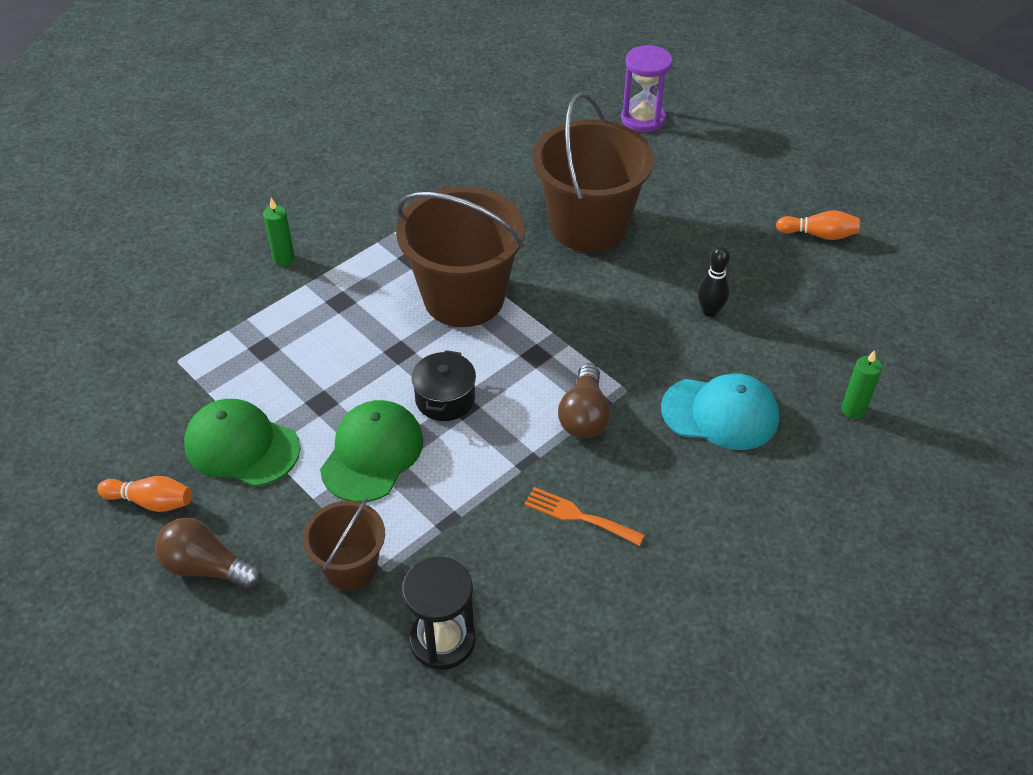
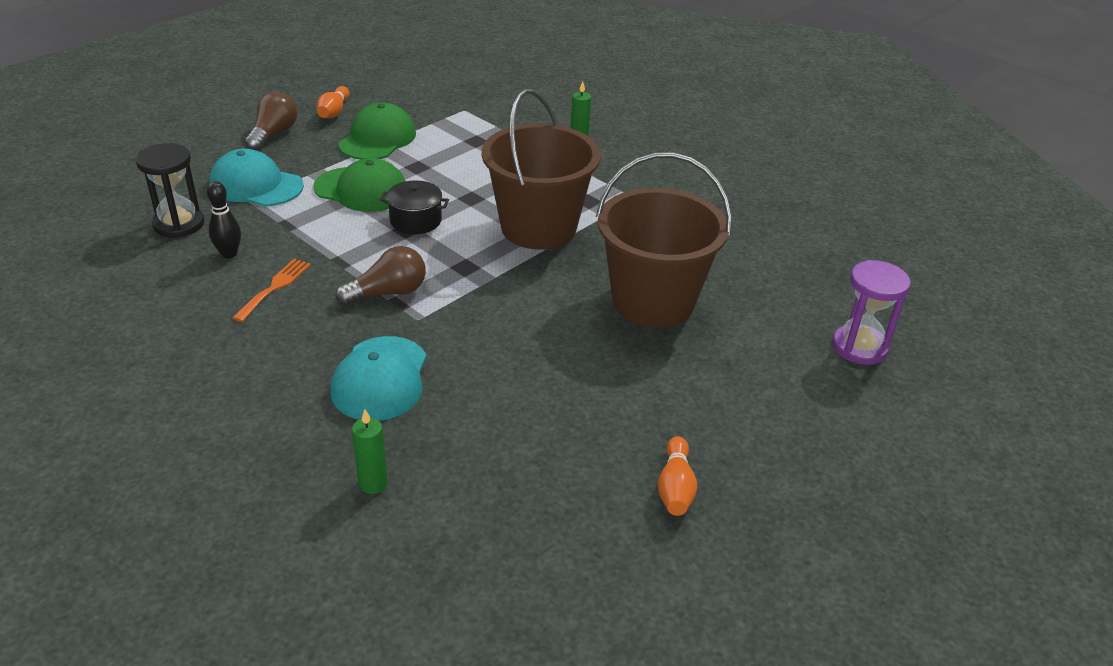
camera: 85 degrees right, 10 degrees down
(350, 567) = (256, 185): brown bucket -> turquoise cap
(584, 416) = (388, 293): brown light bulb -> brown light bulb turned 150 degrees clockwise
(710, 311) = (528, 381): black bowling pin -> black bowling pin (229, 254)

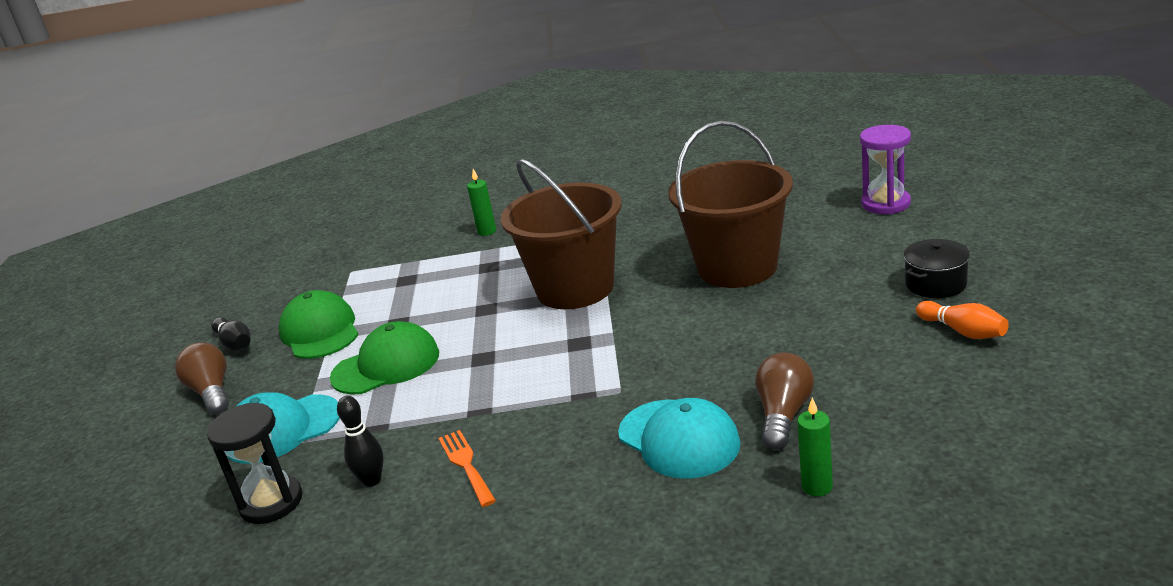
camera: 40 degrees left, 10 degrees down
(334, 112) = (235, 344): orange bowling pin -> black bowling pin
(388, 293) = (562, 397): brown light bulb -> brown light bulb (783, 415)
(415, 220) = (477, 349): black pot -> black pot (935, 284)

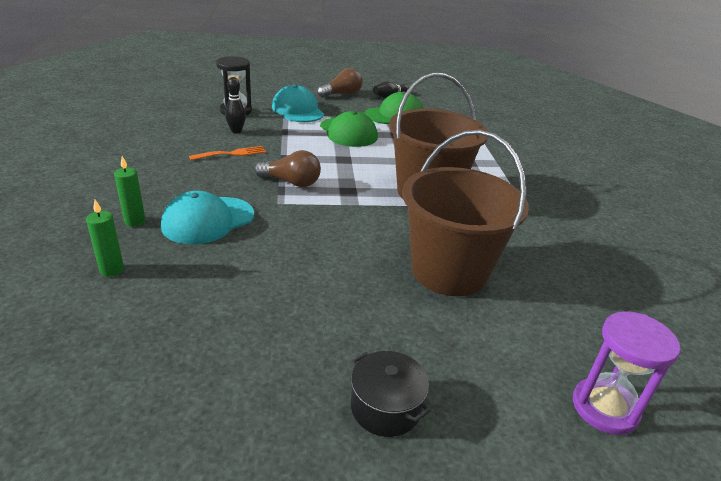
camera: 80 degrees right, 5 degrees up
(487, 231) = (525, 162): green candle -> green candle (135, 221)
(783, 415) = (206, 267): brown light bulb -> brown light bulb (291, 182)
(963, 331) = (277, 405): orange bowling pin -> none

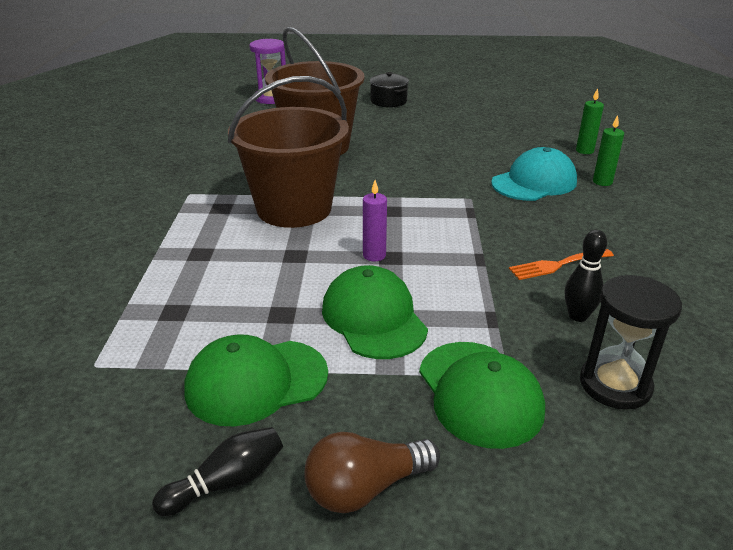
camera: 170 degrees left, 0 degrees up
(291, 182) = (460, 221): brown light bulb -> none
(298, 110) = (479, 393): turquoise cap -> green cap
(354, 160) = (374, 255): none -> purple candle

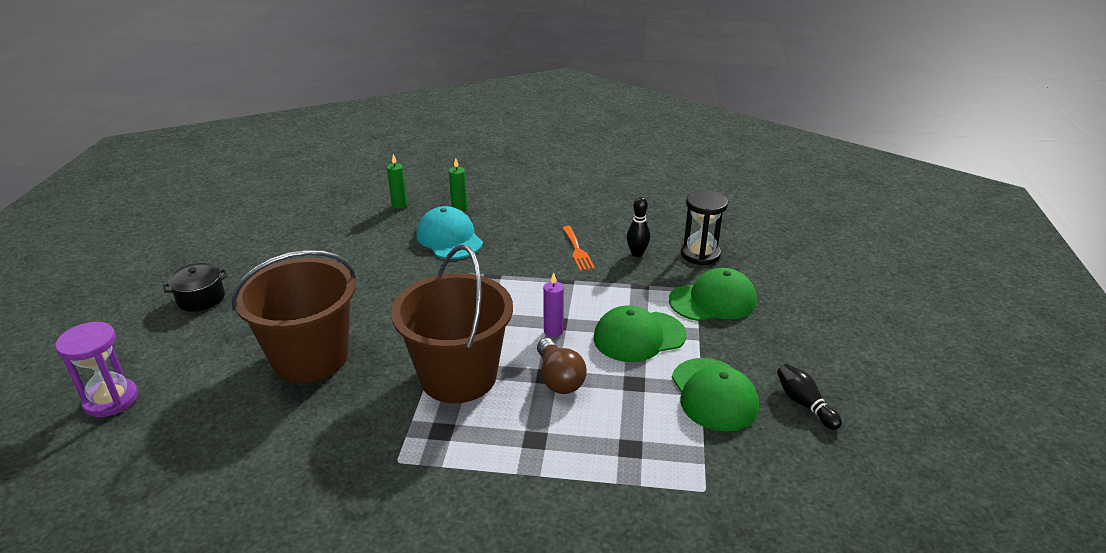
camera: 85 degrees left, 0 degrees up
(365, 488) = (795, 349): brown light bulb -> brown light bulb (559, 378)

